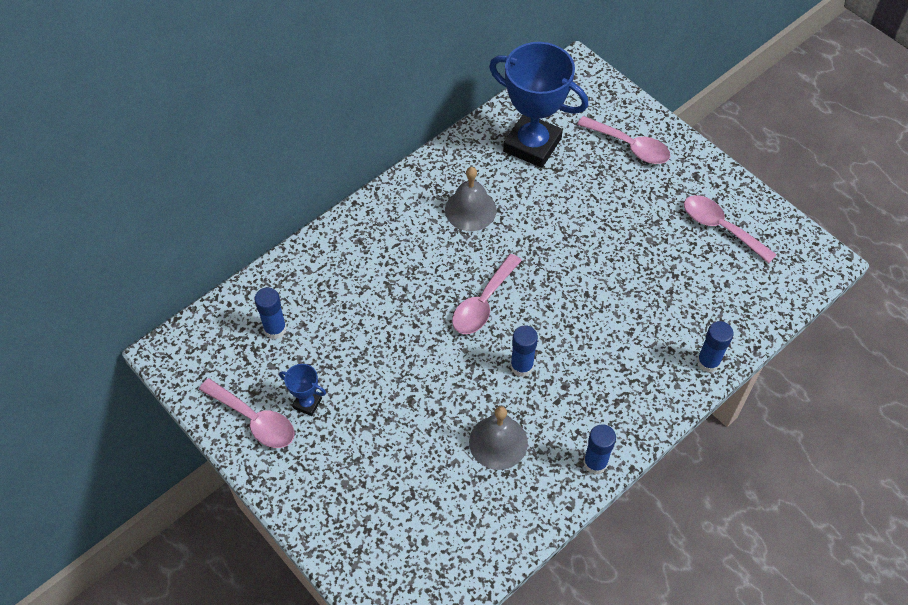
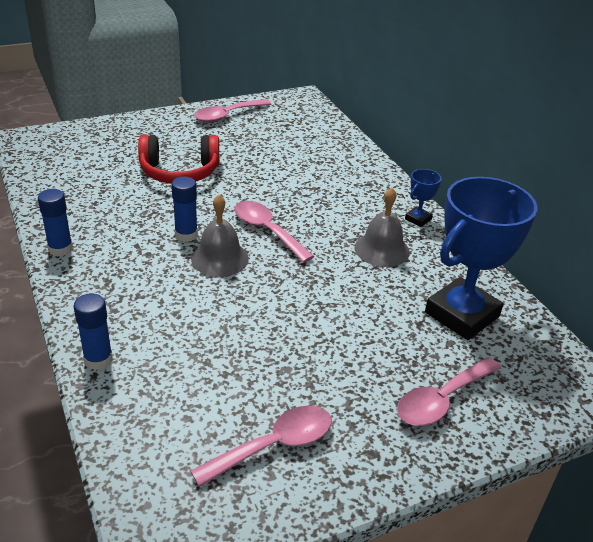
camera: 105 degrees right, 20 degrees down
(275, 329) = (299, 134): blue glue stick -> none
(307, 403) = (226, 135): blue trophy -> blue trophy (418, 219)
(410, 418) = (179, 172): none -> red headphones
(498, 442) = (125, 205): grey bell -> grey bell (220, 258)

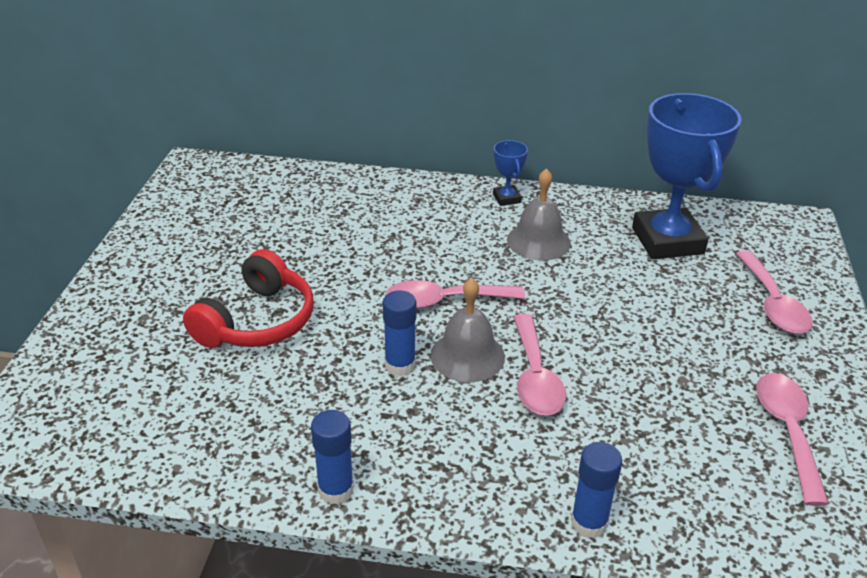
camera: 55 degrees left, 0 degrees up
(227, 115) = (167, 234): pink spoon -> pink spoon (535, 376)

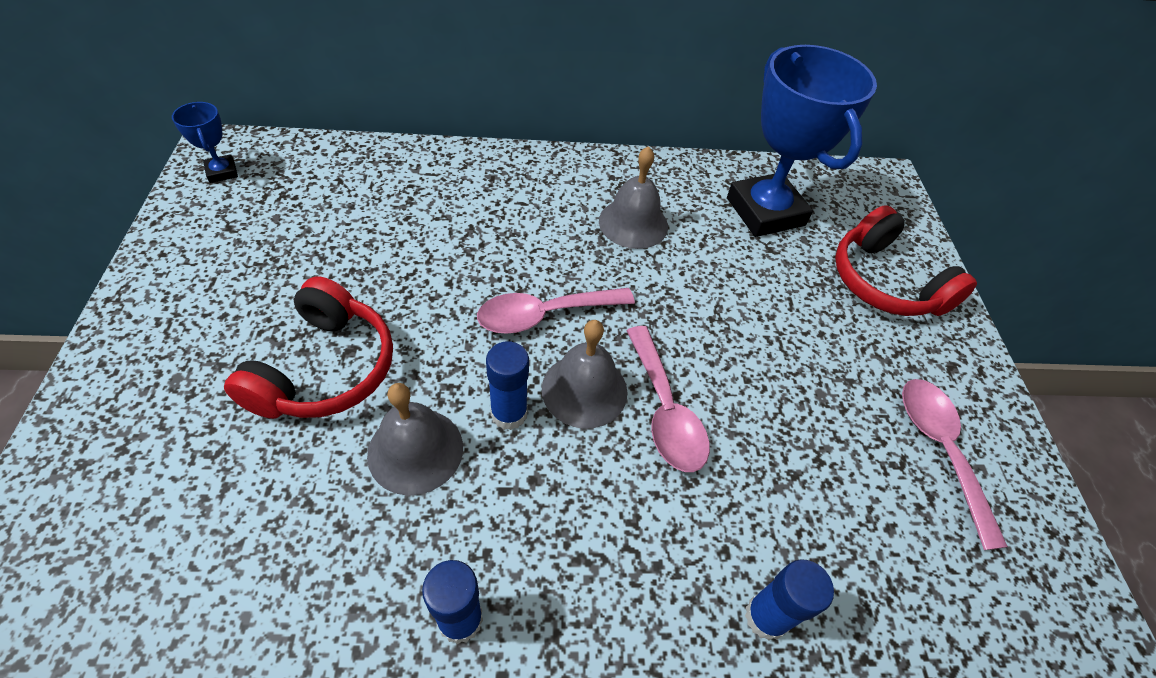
camera: 15 degrees left, 15 degrees up
(319, 381) = (415, 450): none -> grey bell
(507, 198) = (589, 169): blue trophy -> blue trophy (222, 172)
(772, 303) = (885, 282): pink spoon -> red headphones

